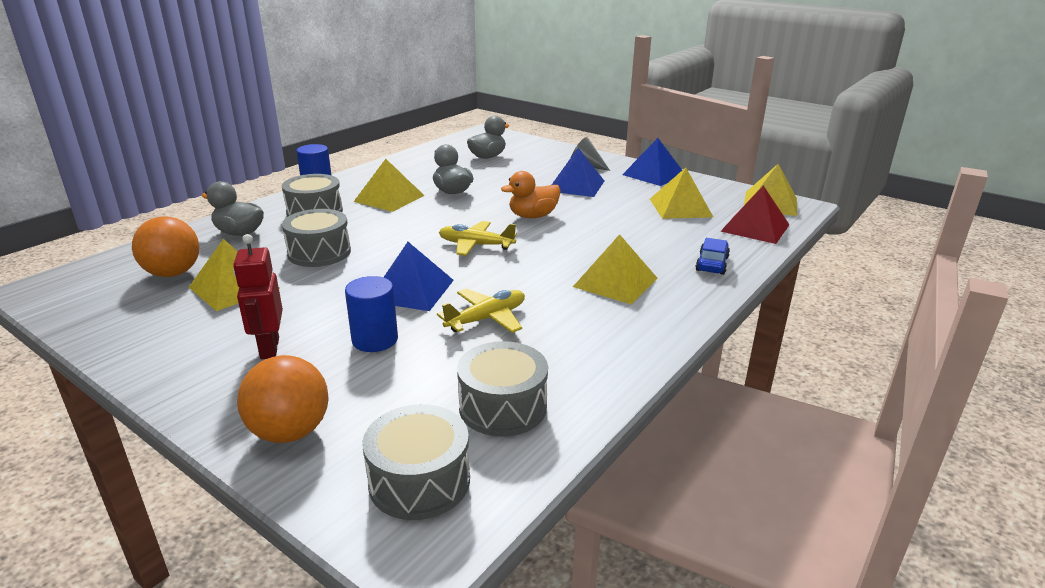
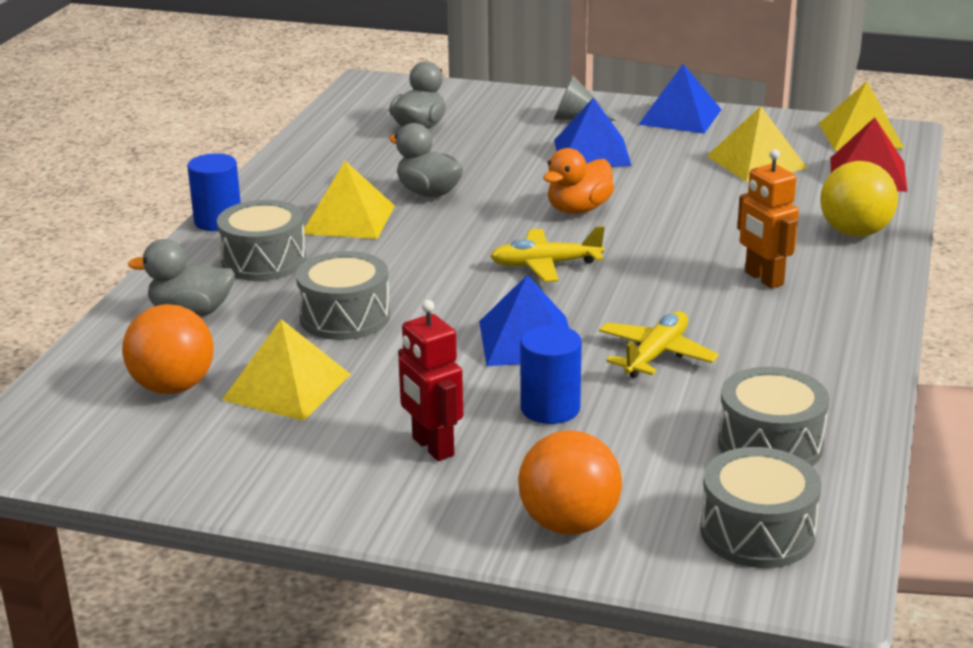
camera: 20 degrees left, 0 degrees up
(615, 282) = (763, 279): yellow pyramid -> orange robot
(712, 264) = (854, 233): blue car -> yellow ball

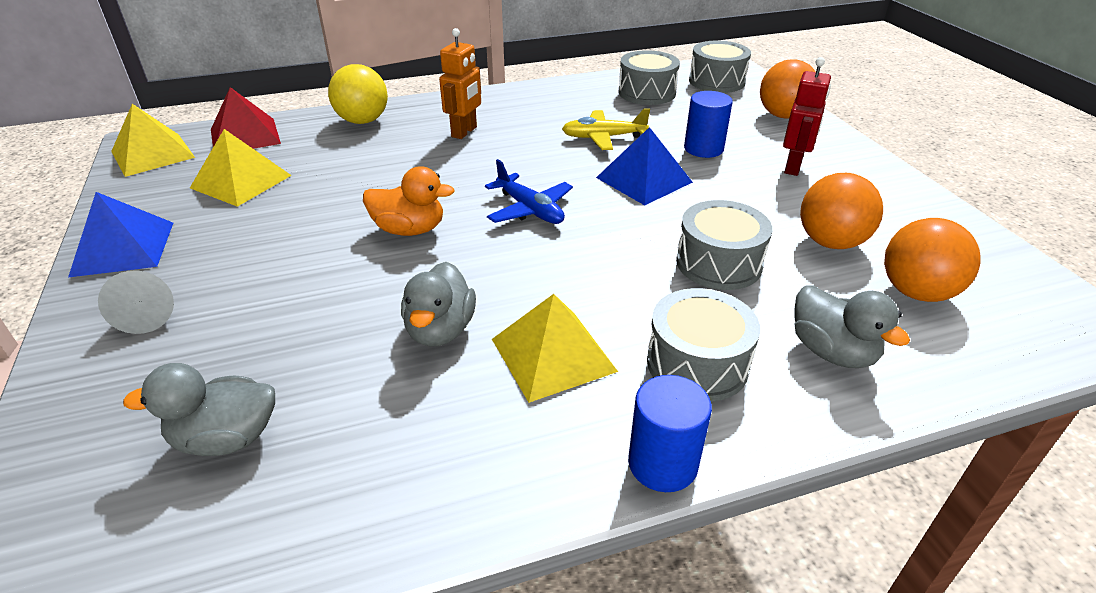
camera: 125 degrees left, 10 degrees up
(287, 387) = (830, 242): yellow pyramid -> orange ball
(545, 265) = (530, 209): yellow plane -> blue plane
(592, 153) = (260, 267): blue pyramid -> none

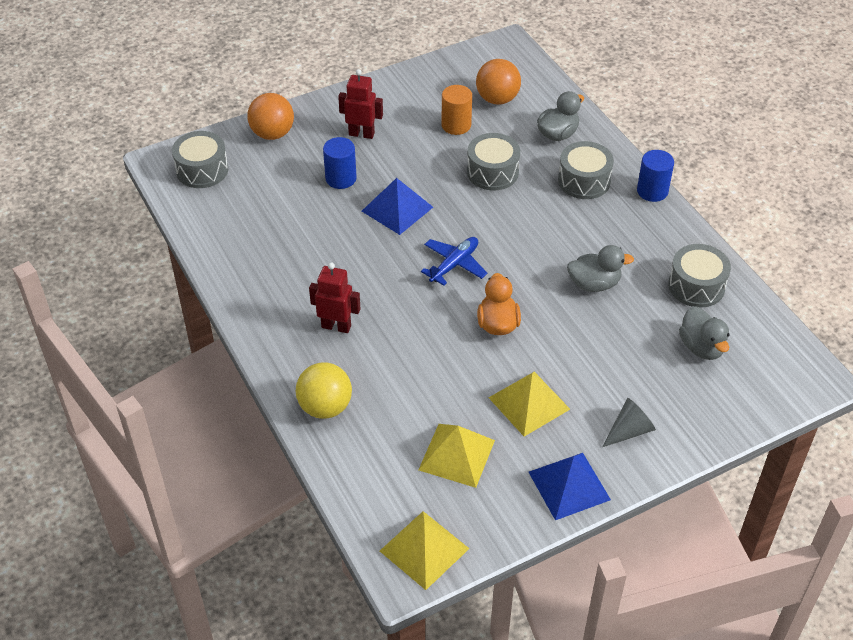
camera: 100 degrees left, 10 degrees up
(245, 136) = (373, 490): red pyramid -> none
(464, 132) = (336, 326): orange robot -> red robot
(553, 354) = (597, 234): yellow pyramid -> yellow pyramid (529, 403)
(603, 137) = (331, 236): yellow plane -> none
(647, 93) = (233, 214): grey drum -> grey drum (696, 286)
(830, 242) = (456, 125): orange ball -> orange cylinder

